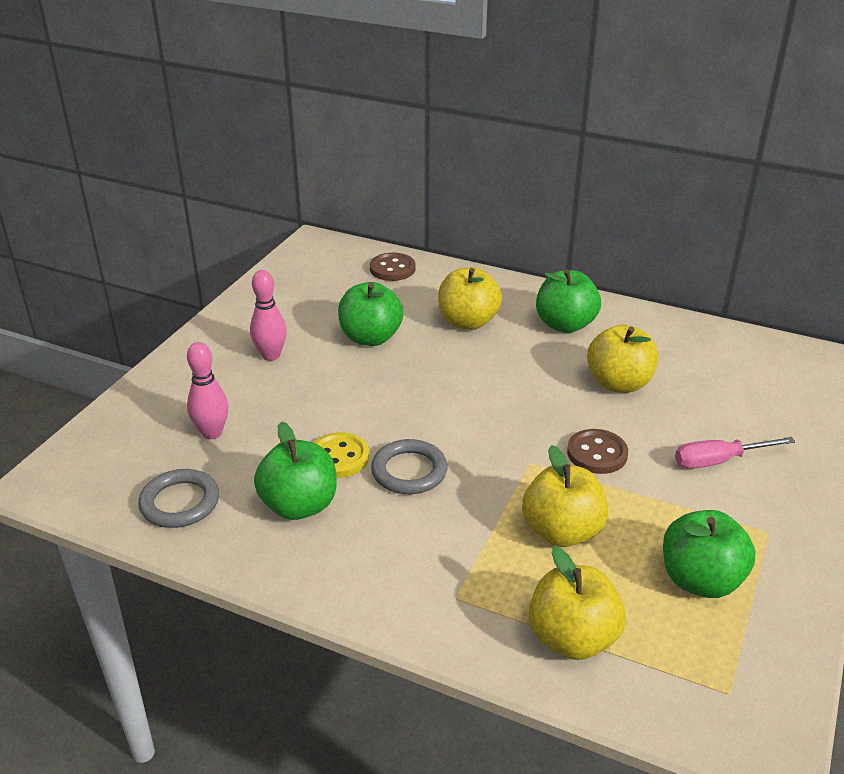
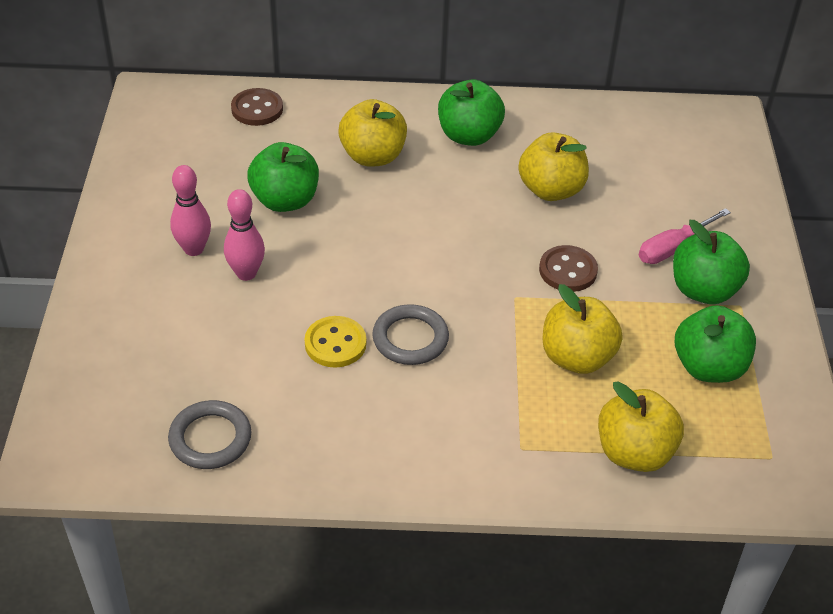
camera: 25 degrees left, 10 degrees up
(212, 433) = (191, 355): pink bowling pin -> pink bowling pin (246, 273)
(299, 505) = (329, 405): green apple -> green apple (703, 290)

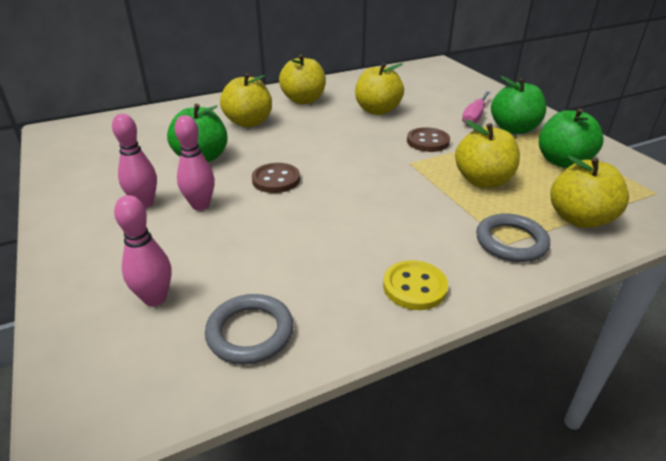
camera: 25 degrees left, 10 degrees down
(151, 371) = (155, 298): none -> pink bowling pin
(257, 109) = (146, 120): brown button -> brown button (276, 180)
(335, 344) = (308, 226): yellow button -> yellow button (414, 287)
(410, 338) = (362, 205): grey ring -> grey ring (511, 241)
(469, 136) = (303, 100): green apple -> yellow apple

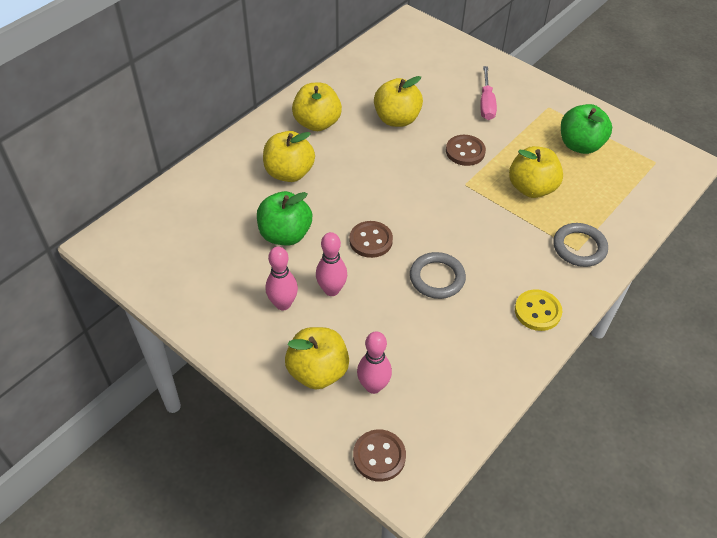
camera: 25 degrees left, 15 degrees up
(84, 375) = (379, 456): none -> brown button
(250, 332) = (457, 386): grey ring -> grey ring (437, 278)
(513, 129) = (526, 112): green apple -> none
(579, 219) = (614, 208): yellow apple -> yellow apple (318, 371)

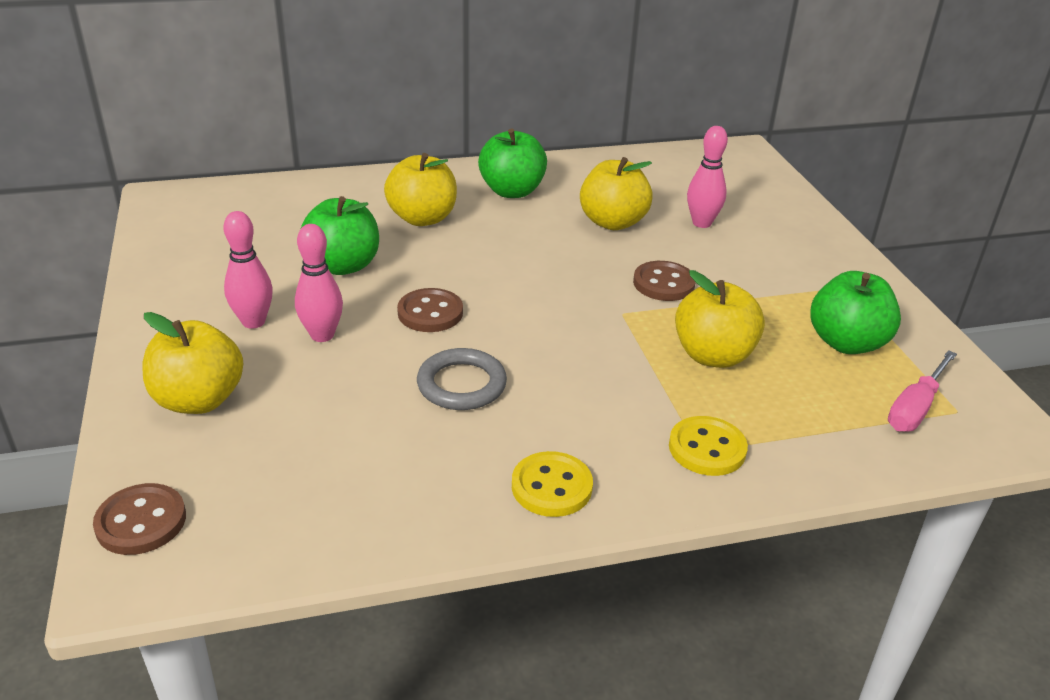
camera: 35 degrees right, 15 degrees down
(317, 123) = (512, 191): yellow apple -> green apple
(373, 386) = (237, 448): pink bowling pin -> pink bowling pin (701, 223)
(486, 104) = (753, 251): pink screwdriver -> pink screwdriver (915, 408)
(579, 247) = (707, 448): grey ring -> yellow button

